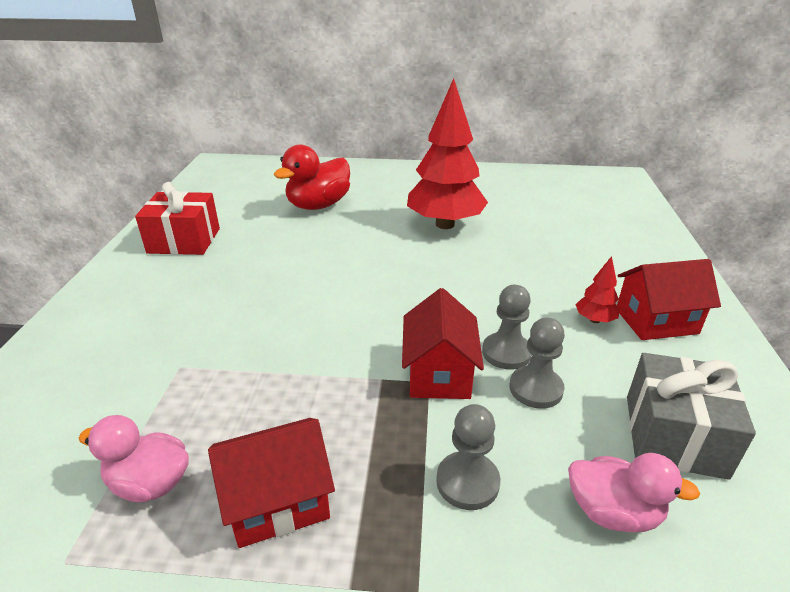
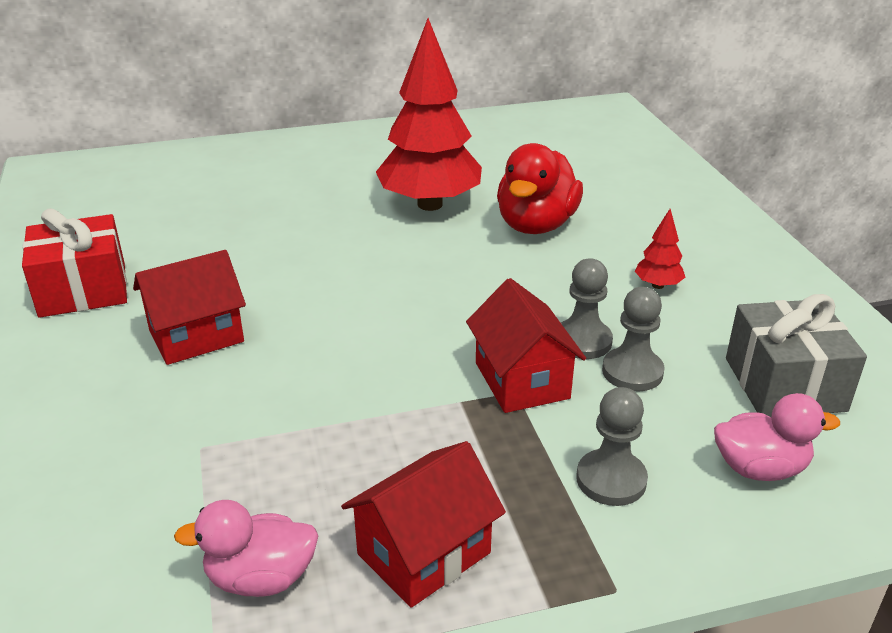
camera: 20 degrees left, 0 degrees up
(318, 205) = (246, 207): red duck -> red duck (536, 225)
(656, 321) = (720, 273): red house -> red house (196, 336)

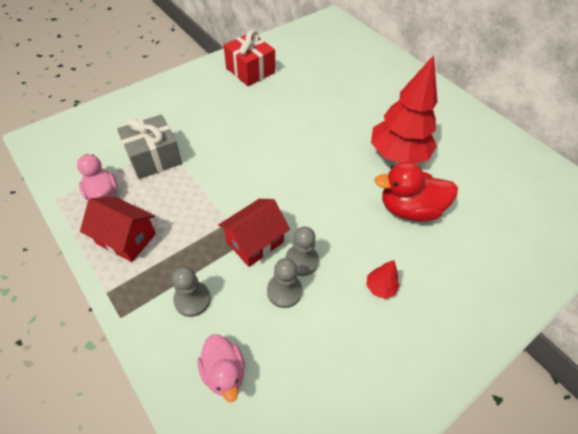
camera: 65 degrees right, 20 degrees up
(196, 336) = (235, 116): red house -> none
(784, 384) = (308, 378): grey gift -> grey gift (154, 158)

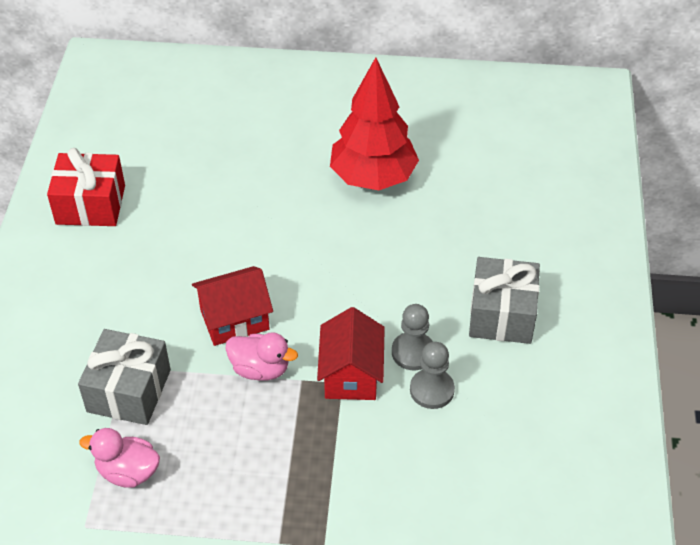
camera: 45 degrees left, 5 degrees down
(126, 239) = (225, 485): red house -> red house (234, 320)
(192, 299) = (365, 471): grey pawn -> none
(224, 372) = (467, 493): pink duck -> pink duck (260, 369)
(380, 287) = (502, 314): red tree -> grey gift
(409, 209) = (445, 224): red duck -> none

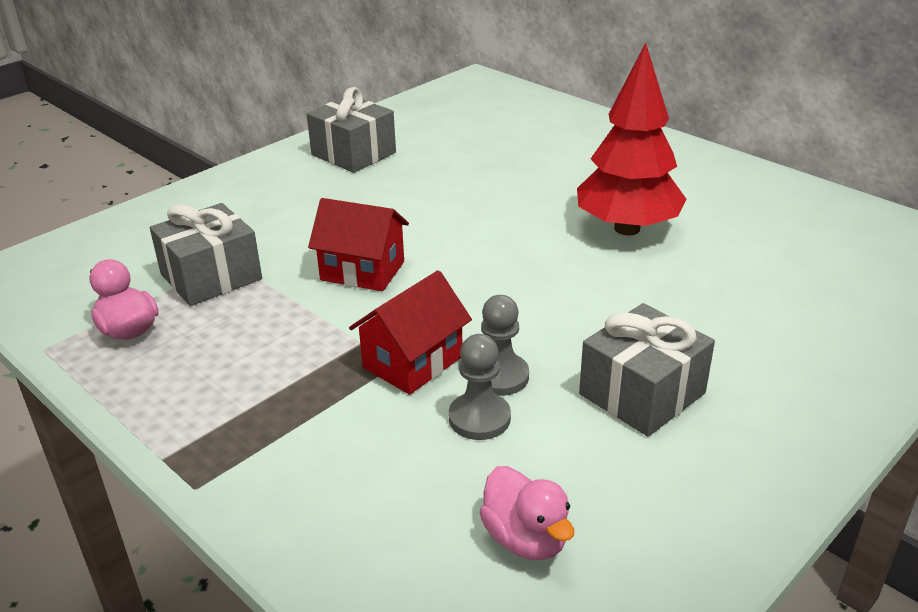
camera: 40 degrees right, 15 degrees down
(90, 204) = (353, 154): red gift -> grey gift
(260, 369) = (335, 315): pink duck -> pink duck (526, 539)

